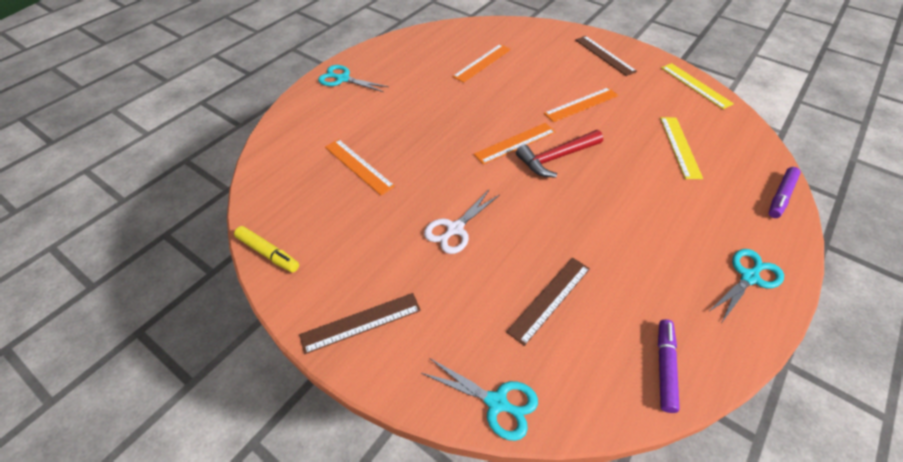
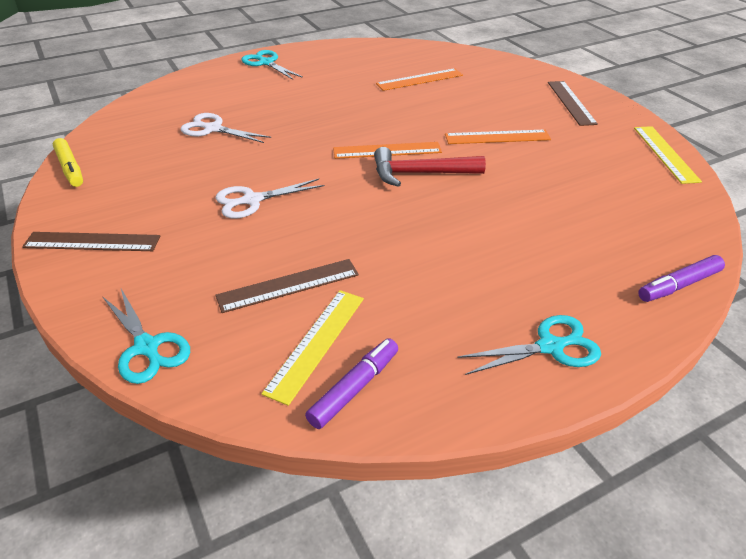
camera: 25 degrees right, 10 degrees down
(358, 166) = (212, 129): orange ruler -> white scissors
(680, 147) = (584, 203): yellow ruler -> yellow ruler (316, 343)

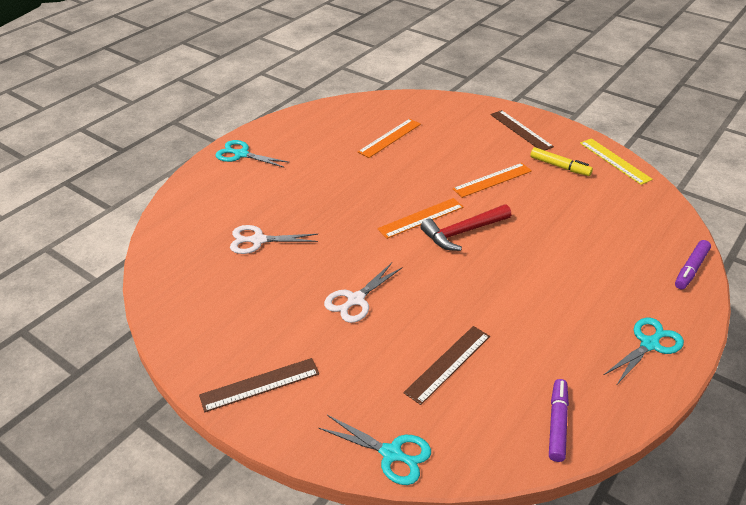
camera: 25 degrees left, 0 degrees up
(70, 168) = (166, 322): yellow marker -> yellow marker (559, 166)
(316, 343) = (506, 401): yellow ruler -> none

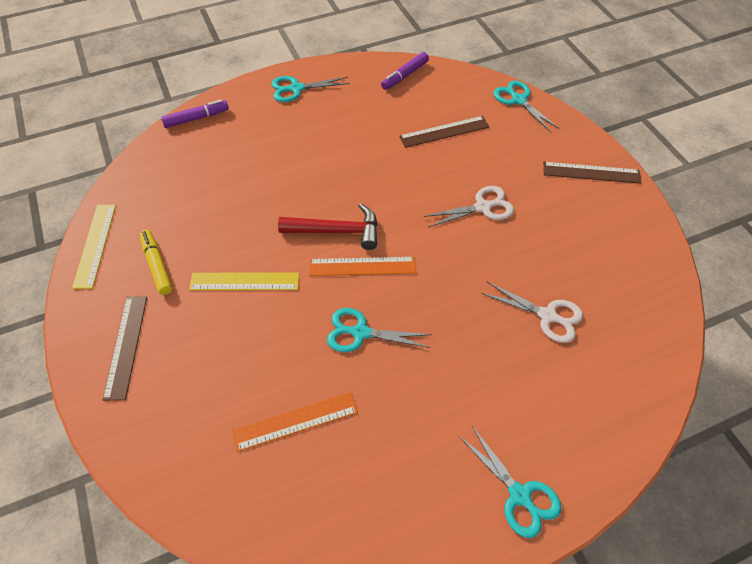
camera: 150 degrees left, 15 degrees up
(388, 184) = (360, 332): none -> turquoise scissors
(492, 180) = (244, 281): orange ruler -> yellow ruler

